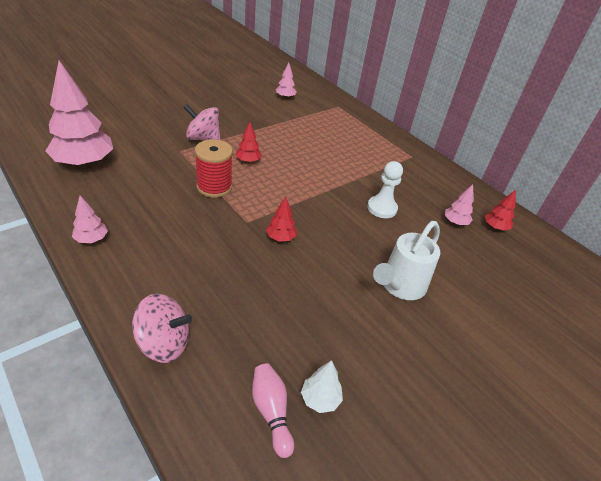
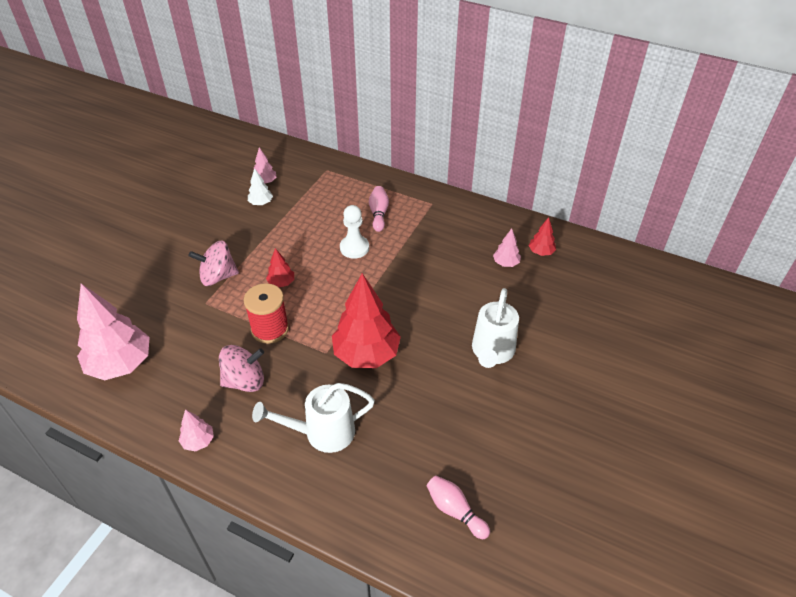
camera: 20 degrees left, 5 degrees up
(164, 343) = (336, 501): pink spinning top -> pink spinning top (245, 381)
(196, 280) = (322, 433): none -> white watering can
(280, 238) = (366, 354): red tree -> red tree, size x2.19
(320, 399) = (484, 482): white tree -> white tree (261, 203)
(361, 147) = (378, 214): none -> pink bowling pin
(382, 208) = (436, 278): white pawn -> white pawn (354, 248)

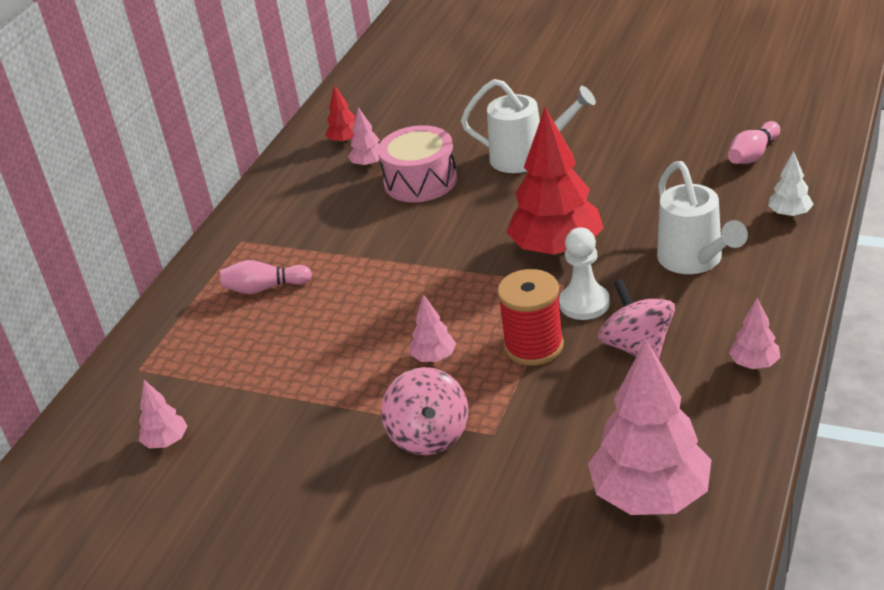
camera: 90 degrees left, 10 degrees down
(261, 203) = (230, 432): white tree -> white tree (789, 214)
(281, 283) = (434, 357): red tree -> pink tree
(354, 248) = (346, 298): white pawn -> white pawn (584, 303)
(476, 289) = (420, 181): none -> pink drum

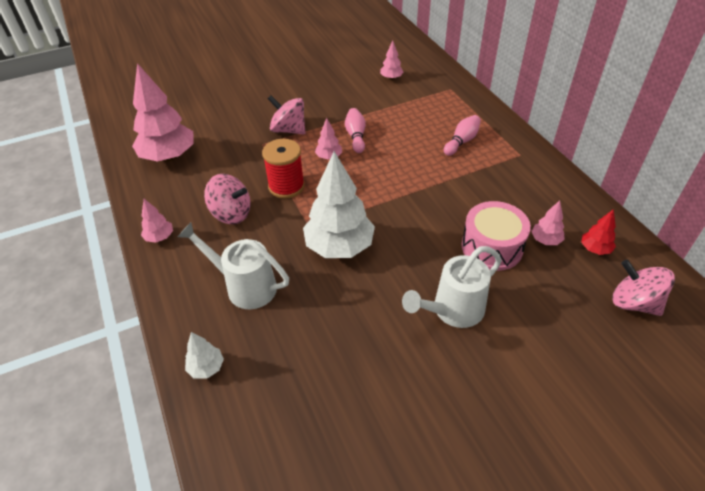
camera: 130 degrees right, 10 degrees up
(388, 103) = (634, 303): none -> pink spinning top
(557, 249) = (339, 247): red tree -> white tree
(584, 303) = (285, 222): white pawn -> none
(753, 155) = (281, 424): pink bowling pin -> pink bowling pin (356, 136)

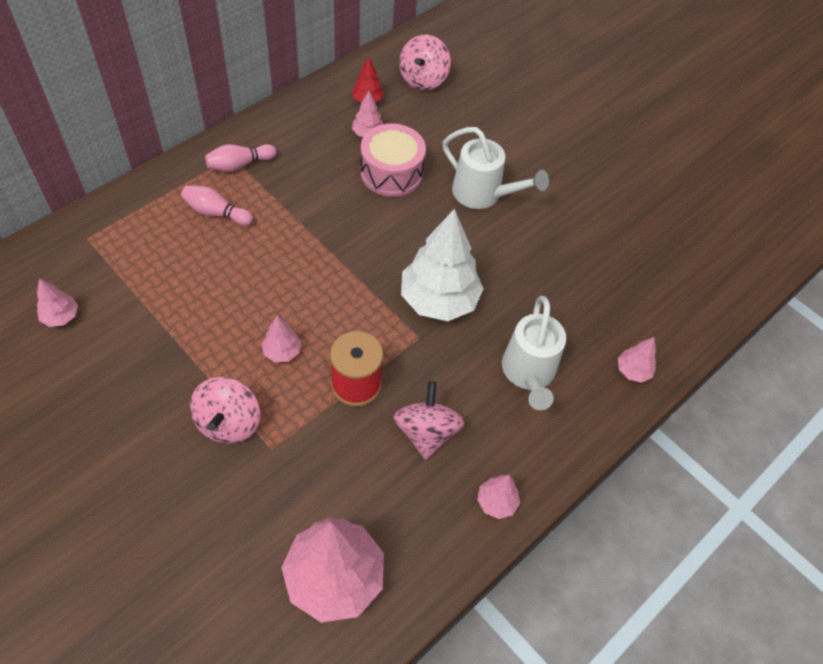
camera: 115 degrees left, 10 degrees up
(206, 367) = (632, 371): white tree -> pink tree
(356, 136) = (228, 330): pink bowling pin -> pink bowling pin (239, 165)

